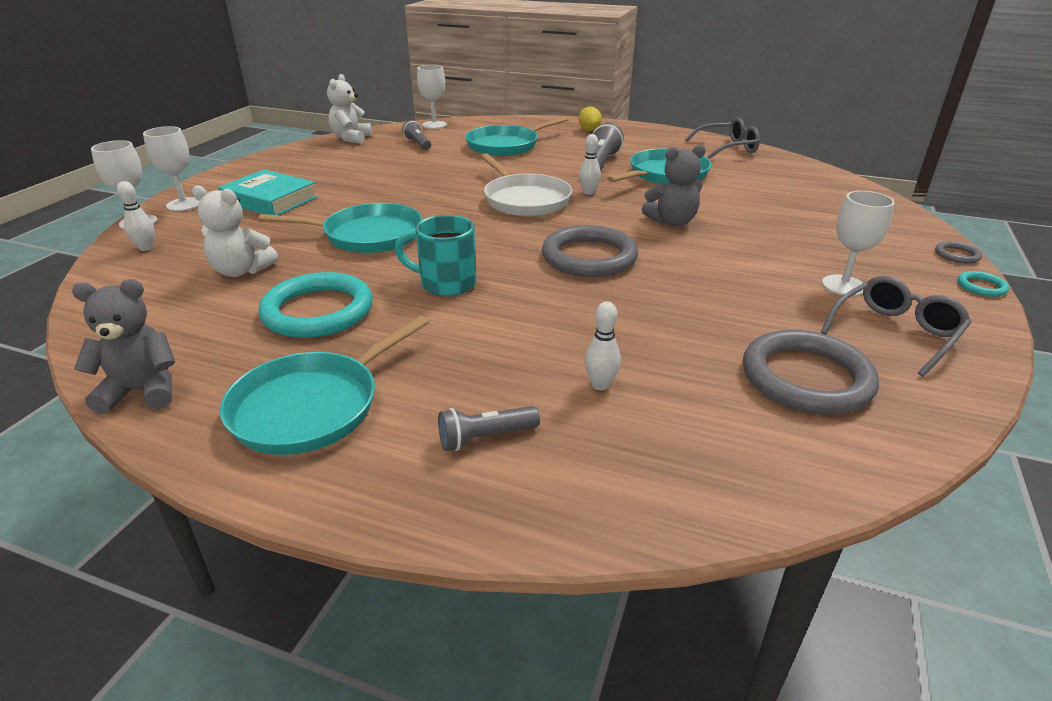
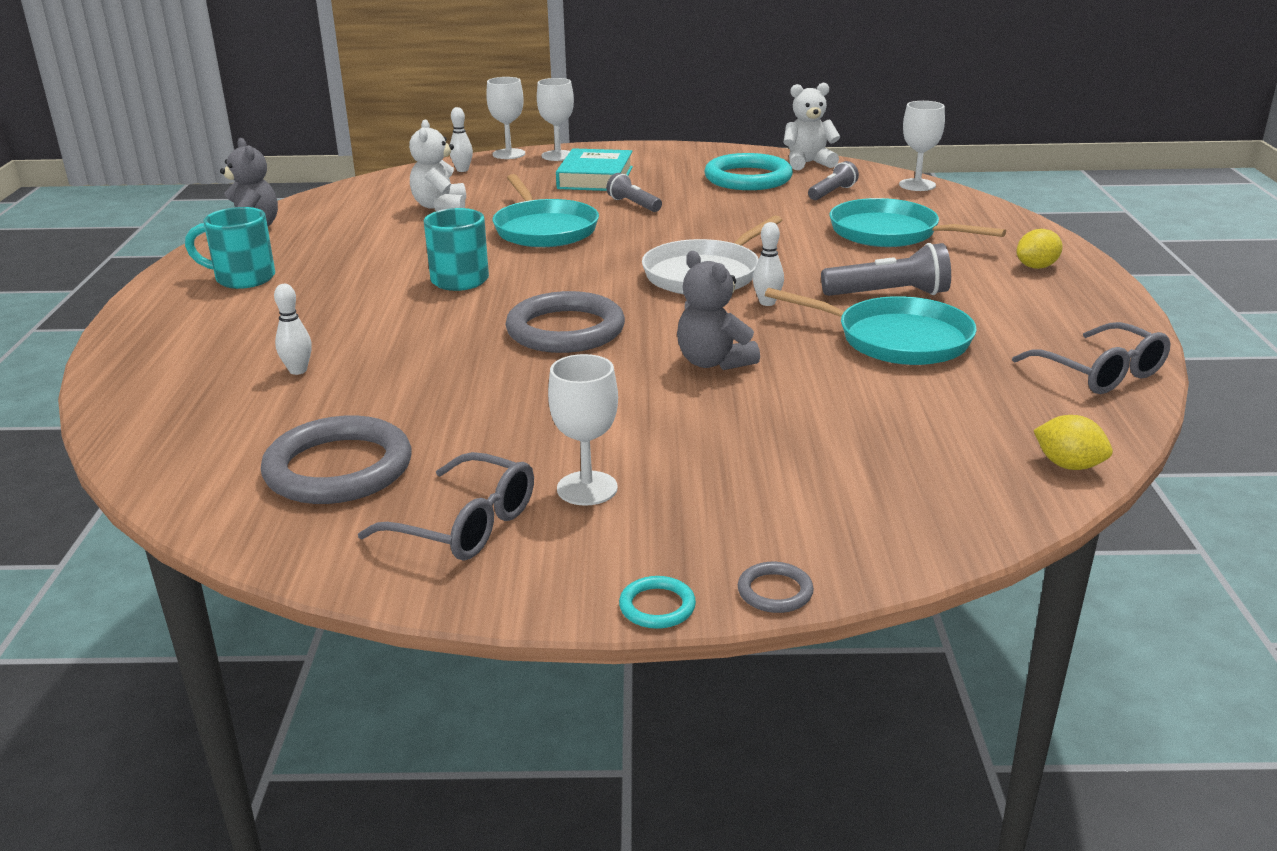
camera: 70 degrees right, 5 degrees down
(312, 406) = (242, 278): turquoise pan -> turquoise mug
(318, 311) = (383, 247): turquoise ring -> turquoise ring (748, 178)
(485, 438) = (211, 340): grey flashlight -> grey flashlight (633, 204)
(823, 174) = (1068, 465): none -> yellow lemon

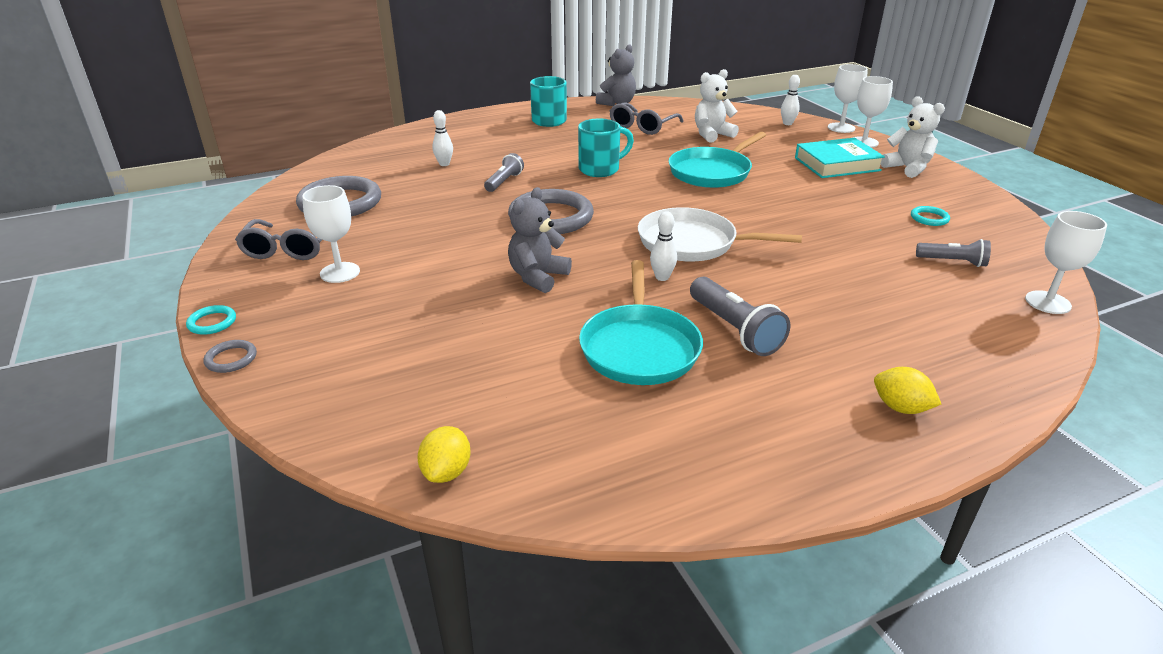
camera: 65 degrees right, 5 degrees up
(633, 204) = (800, 189): grey flashlight -> grey flashlight (504, 182)
(748, 178) = (929, 218): turquoise ring -> turquoise ring, size x0.43
(808, 163) = (1016, 237): white teddy bear -> white teddy bear (907, 168)
(889, 233) = (886, 307): turquoise pan -> none
(1100, 373) = (654, 477): grey glasses -> grey glasses (642, 126)

